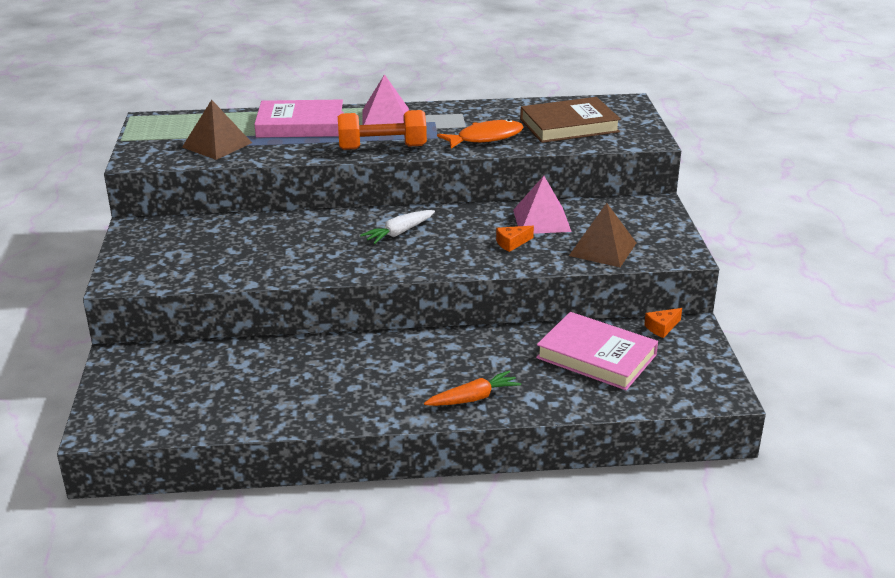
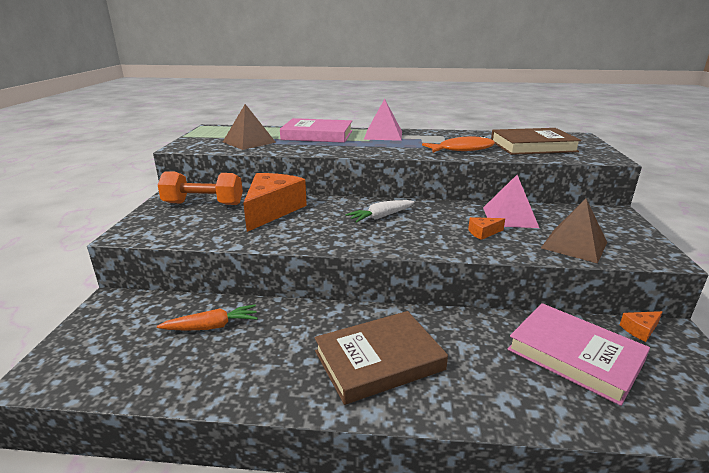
camera: 10 degrees right, 5 degrees down
(270, 235) = (272, 210): none -> orange cheese
(382, 147) = (376, 150): orange dumbbell -> orange dumbbell (203, 204)
(418, 380) = (379, 360): none -> brown book
(473, 398) = (437, 392): orange carrot -> orange carrot (212, 326)

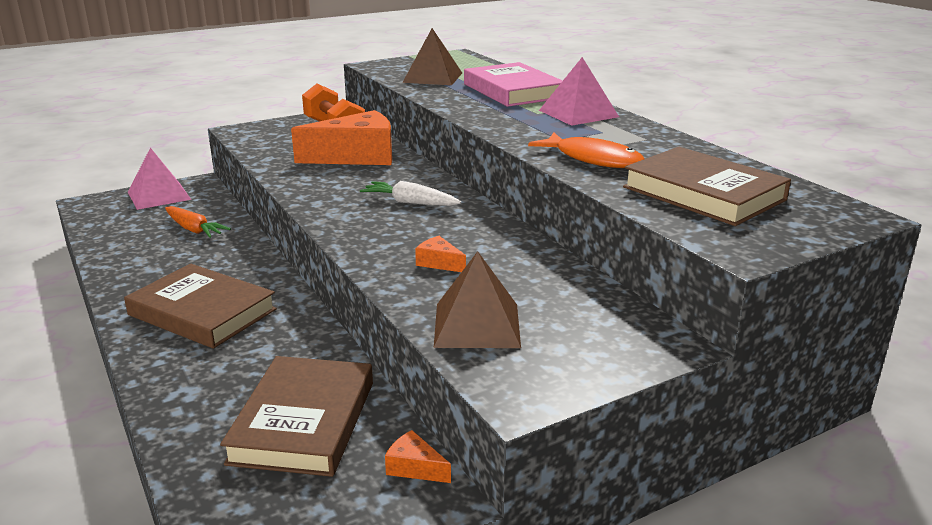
camera: 55 degrees right, 0 degrees up
(509, 217) = (518, 269): pink pyramid -> pink pyramid (159, 195)
(574, 355) = (304, 422): pink book -> brown book

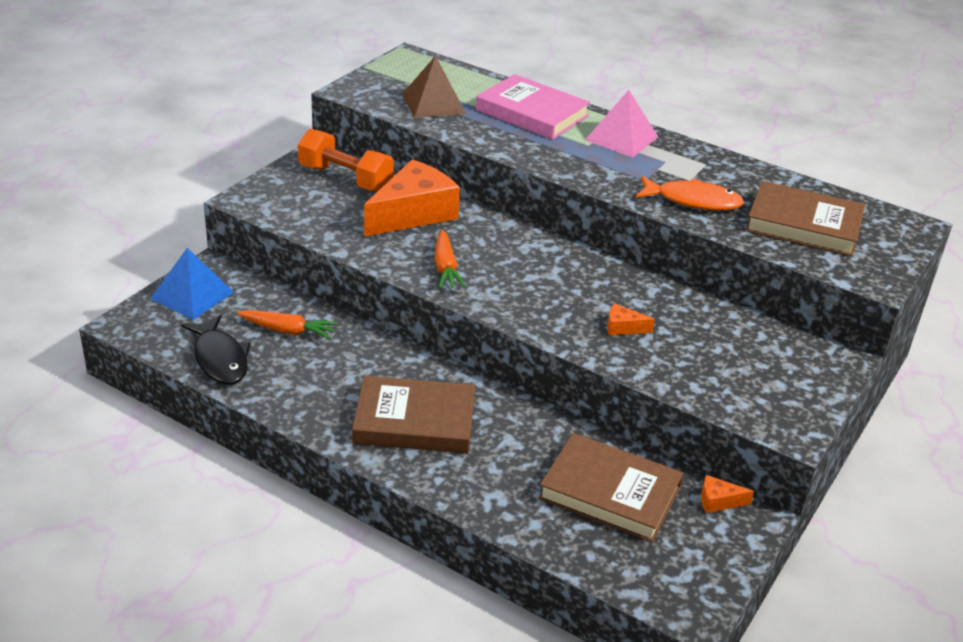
camera: 30 degrees left, 10 degrees up
(117, 236) = (220, 359): none -> black fish
(159, 195) = (192, 295): pink pyramid -> blue pyramid
(304, 422) = (610, 492): brown book -> brown book turned 45 degrees counterclockwise
(332, 192) = (445, 267): none -> orange carrot
(410, 203) = (528, 264): white carrot -> none
(477, 325) = (710, 380): brown pyramid -> none

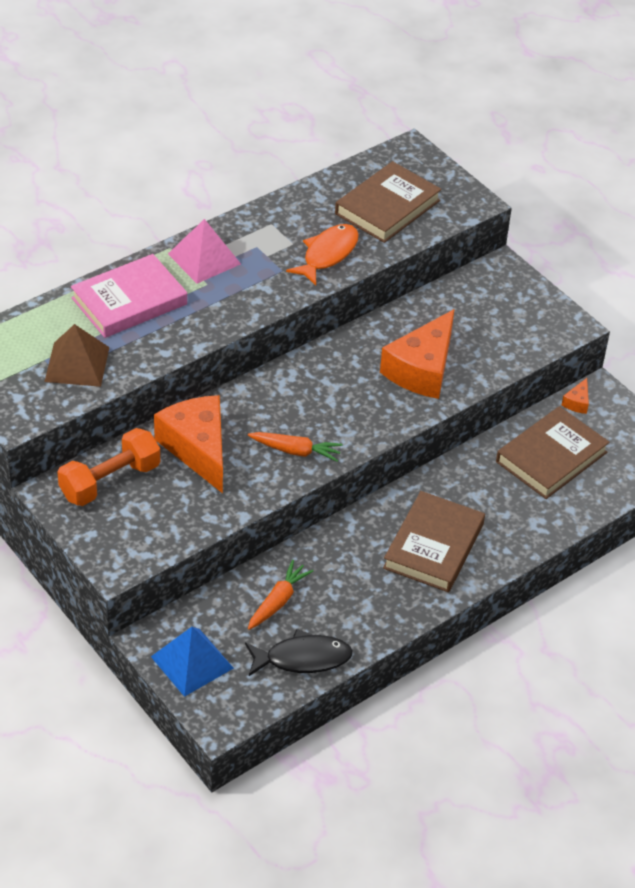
camera: 70 degrees left, 10 degrees up
(623, 327) = (422, 369): orange cheese -> orange cheese, size x2.45

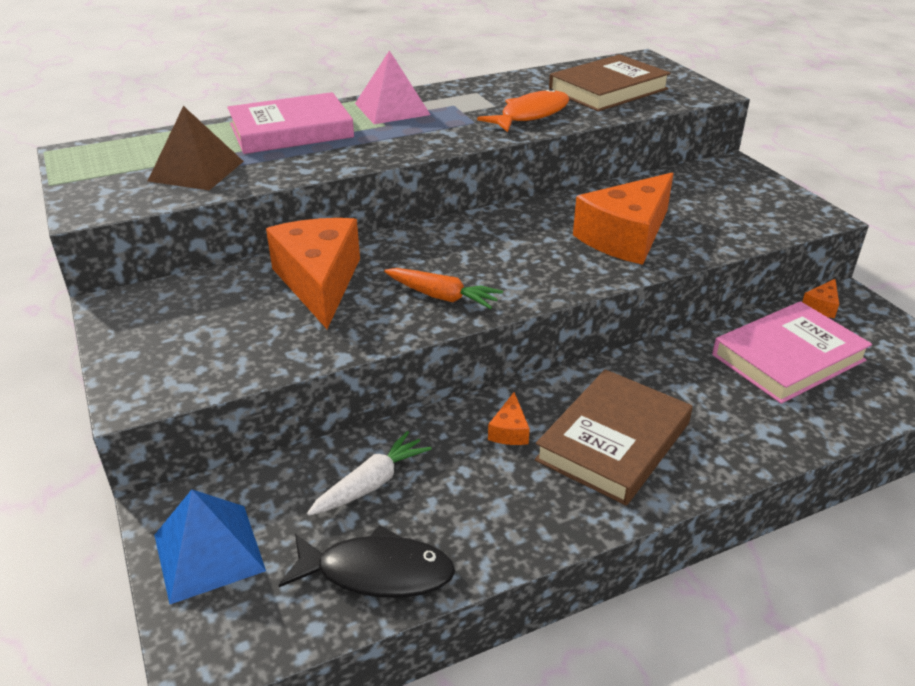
camera: 15 degrees right, 10 degrees down
(110, 481) = (192, 302): orange dumbbell -> none
(278, 601) = (371, 484): orange carrot -> white carrot
(360, 547) = (509, 430): none -> orange cheese
(551, 457) = (788, 357): brown book -> pink book

